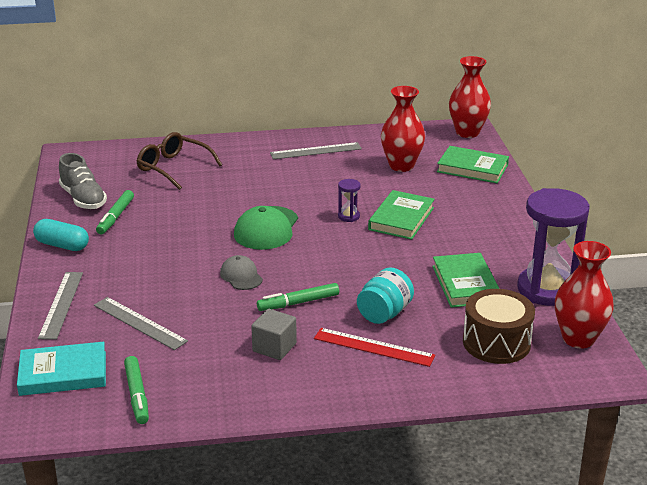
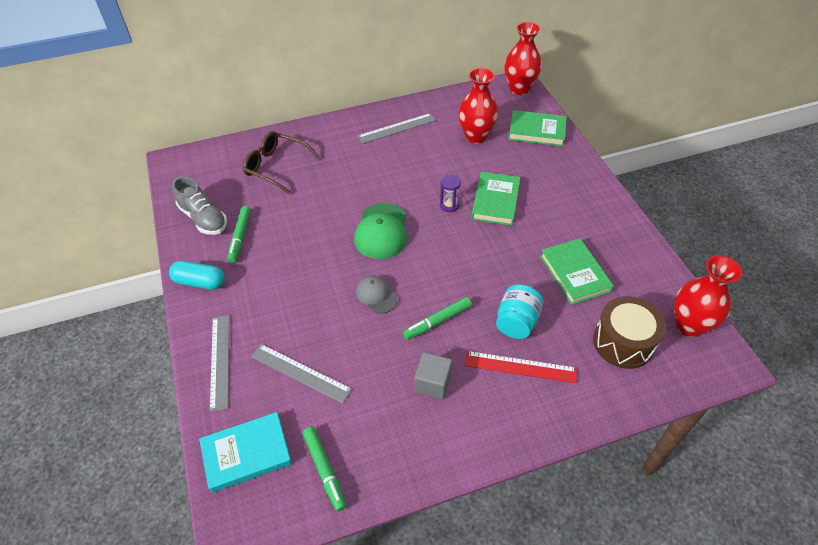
camera: 10 degrees left, 20 degrees up
(546, 289) = (644, 269): purple hourglass -> none

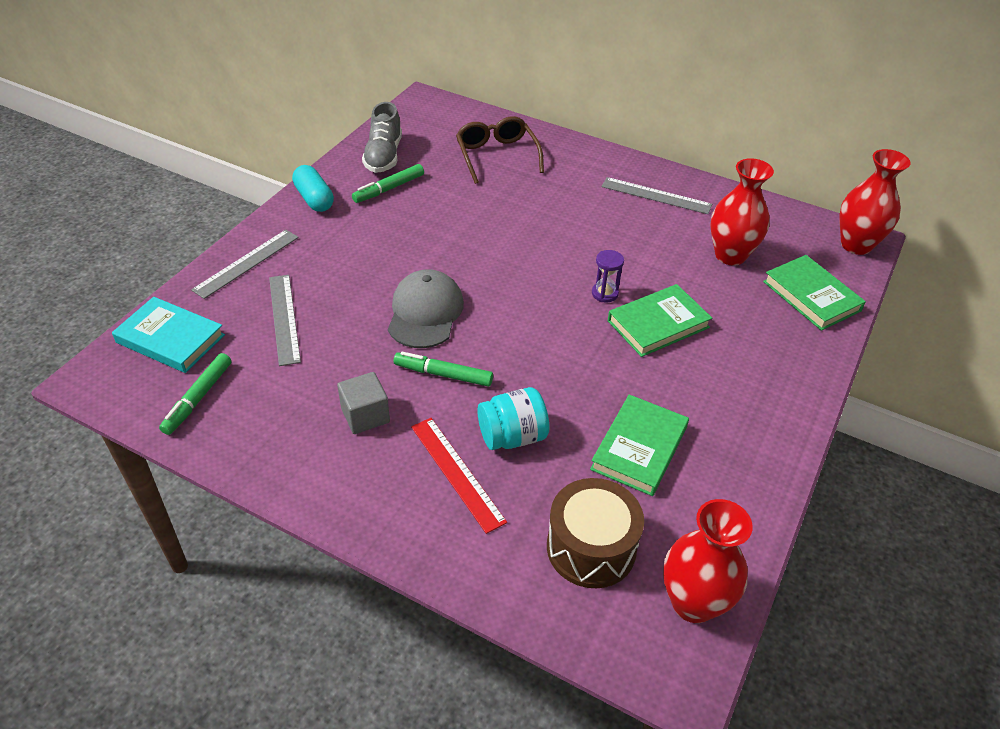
camera: 45 degrees right, 5 degrees down
(376, 295) = (425, 312): grey cap -> grey cap, size x1.68
(381, 231) = (507, 268): green cap -> none

